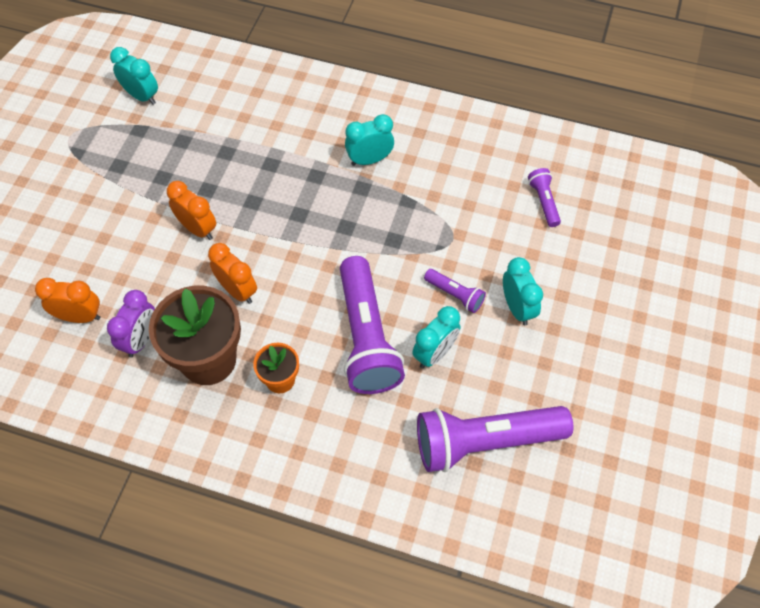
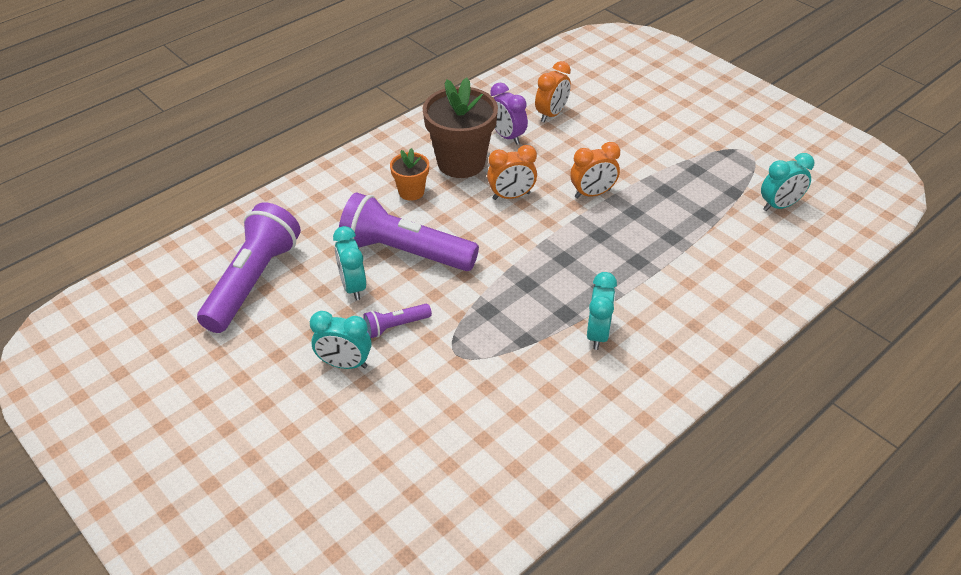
camera: 120 degrees right, 15 degrees down
(543, 202) = (443, 454): purple flashlight -> none

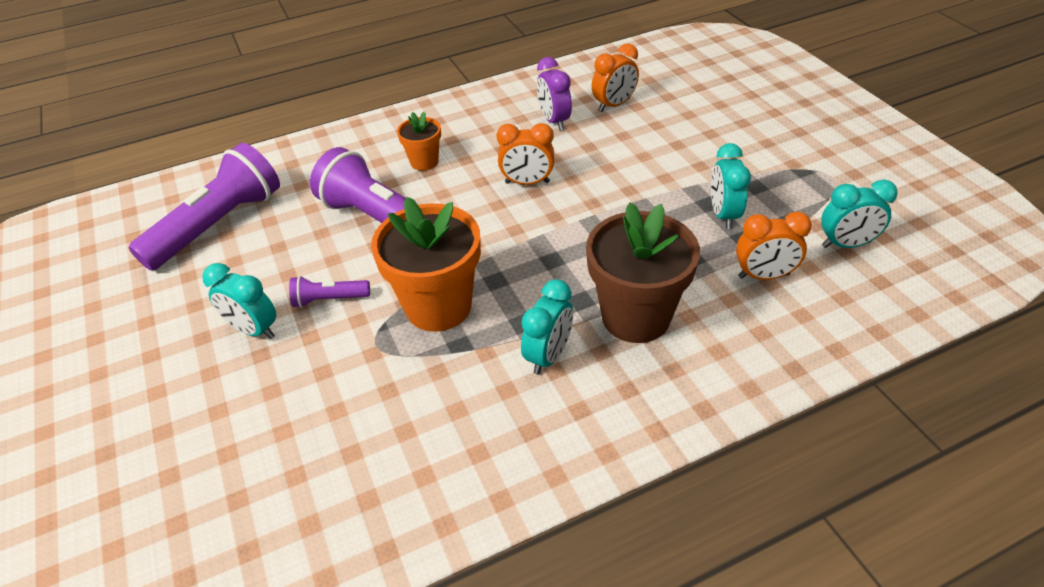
camera: 20 degrees right, 0 degrees up
(353, 286) = (311, 248): turquoise clock -> turquoise clock (723, 215)
(461, 162) = (491, 140): brown flower pot -> brown flower pot (636, 317)
(491, 313) = (438, 306): none -> orange flower pot
(592, 194) = (619, 194): orange clock -> orange clock (764, 275)

